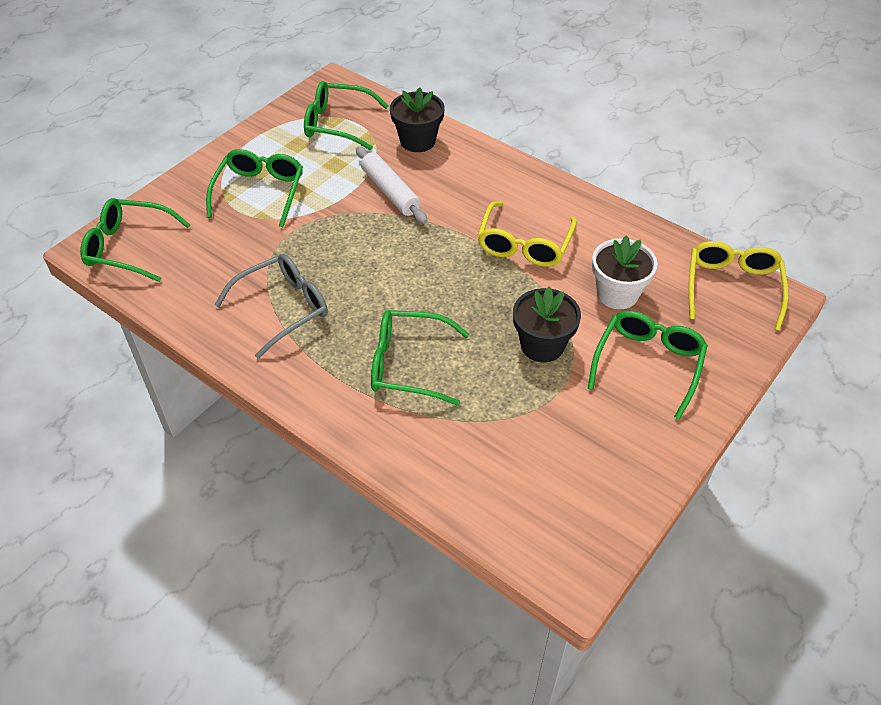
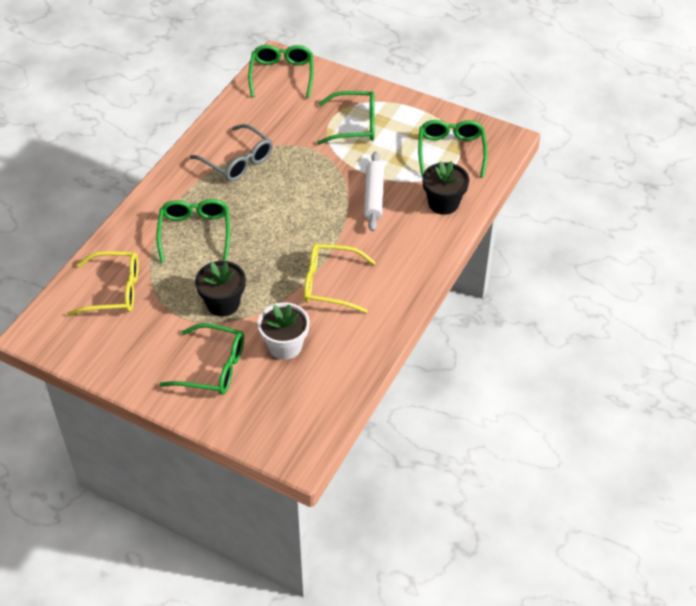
camera: 80 degrees right, 0 degrees up
(390, 192) = (374, 196): white rolling pin -> white rolling pin turned 45 degrees counterclockwise
(732, 287) = (306, 423): yellow glasses -> yellow glasses (114, 291)

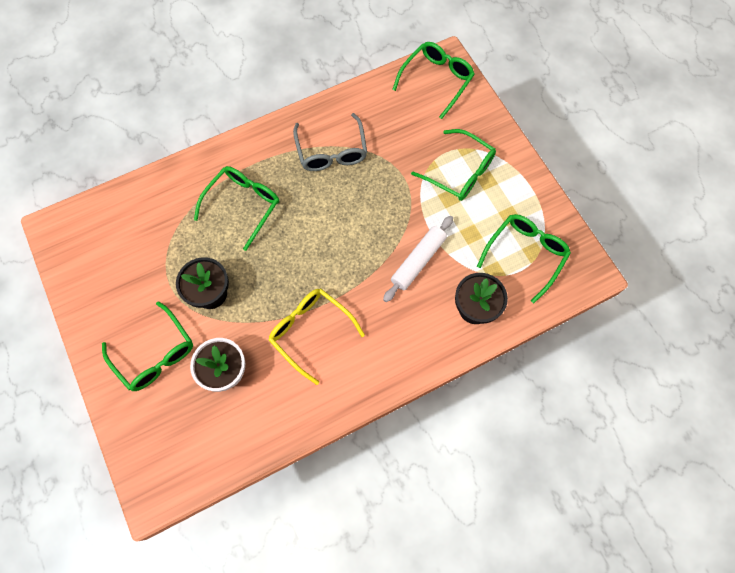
camera: 35 degrees right, 20 degrees up
(114, 291) = (140, 224): yellow glasses -> none

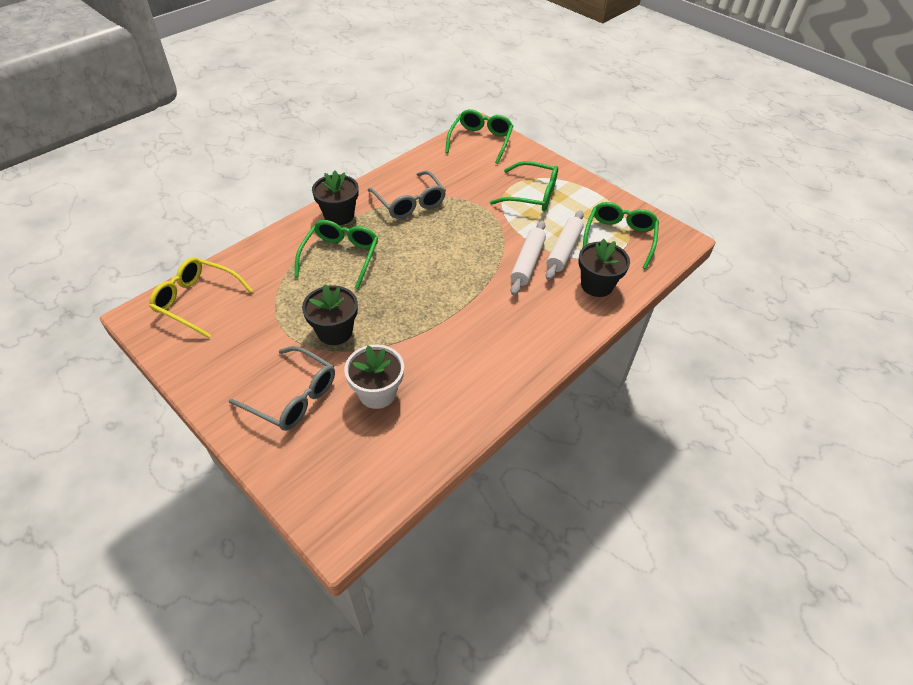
camera: 20 degrees left, 20 degrees down
(155, 354) = (293, 397): green glasses -> grey glasses
(258, 151) = (339, 215): none -> black flower pot
(310, 331) = (451, 338): yellow glasses -> yellow glasses (197, 301)
(461, 255) = (564, 250): none -> white rolling pin

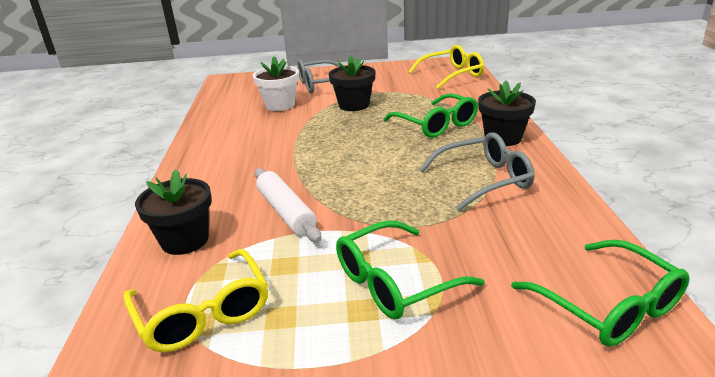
camera: 135 degrees right, 20 degrees down
(410, 202) = (484, 180): grey glasses -> grey glasses turned 150 degrees clockwise
(564, 250) = (262, 248): white rolling pin -> none
(619, 238) = (203, 313): green glasses -> yellow glasses

